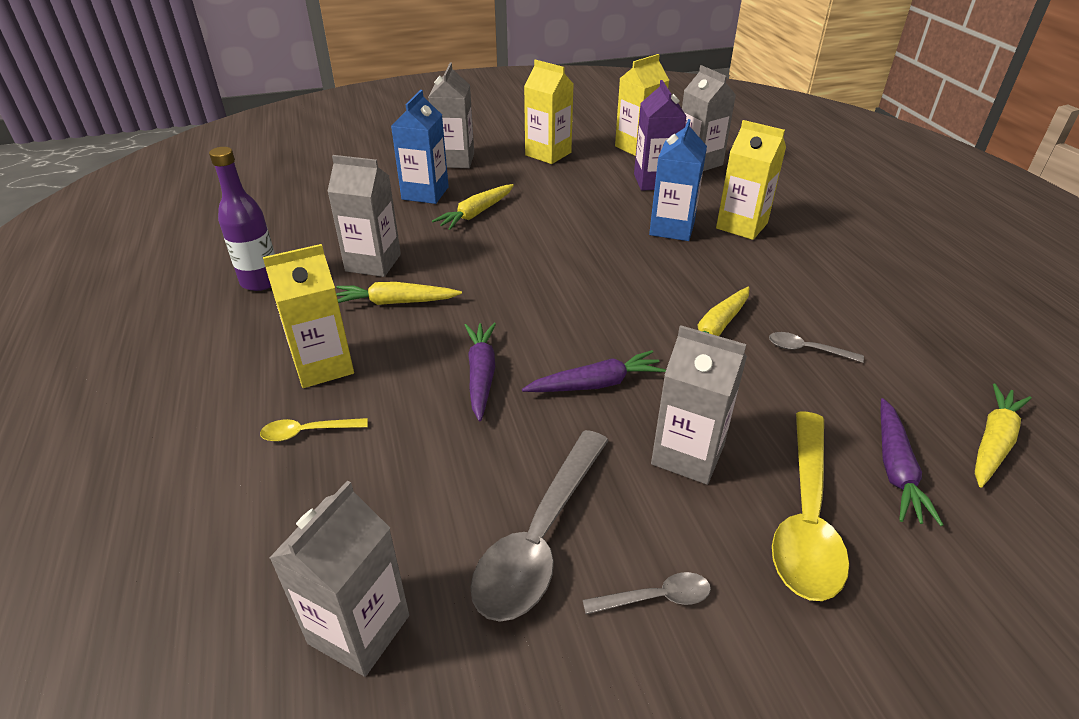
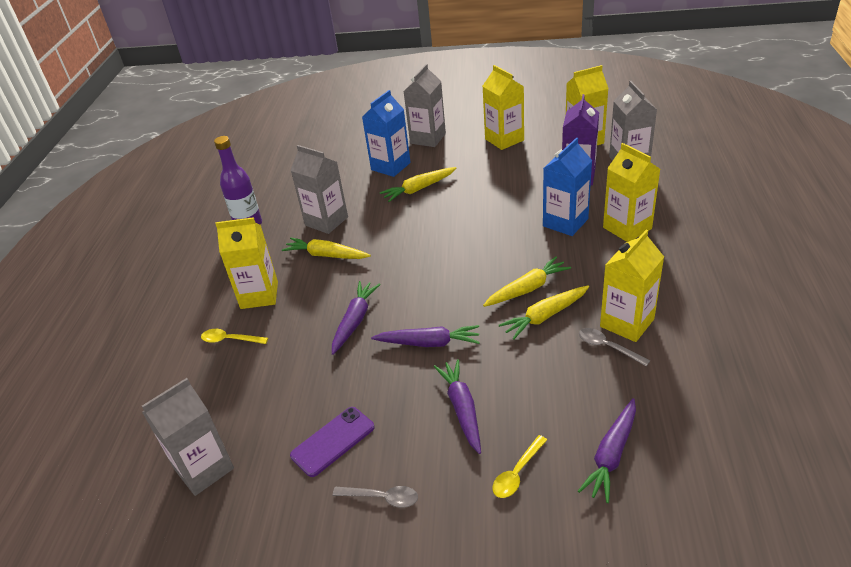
camera: 25 degrees right, 0 degrees up
(540, 537) = (333, 441): grey spoon -> purple phone
(687, 454) = (462, 409): grey carton -> purple carrot
(806, 518) = (517, 473): yellow spoon -> yellow spoon, size x0.47
(809, 321) = (627, 323): none -> yellow carton
(993, 442) = (710, 453): yellow carrot -> yellow carrot (527, 289)

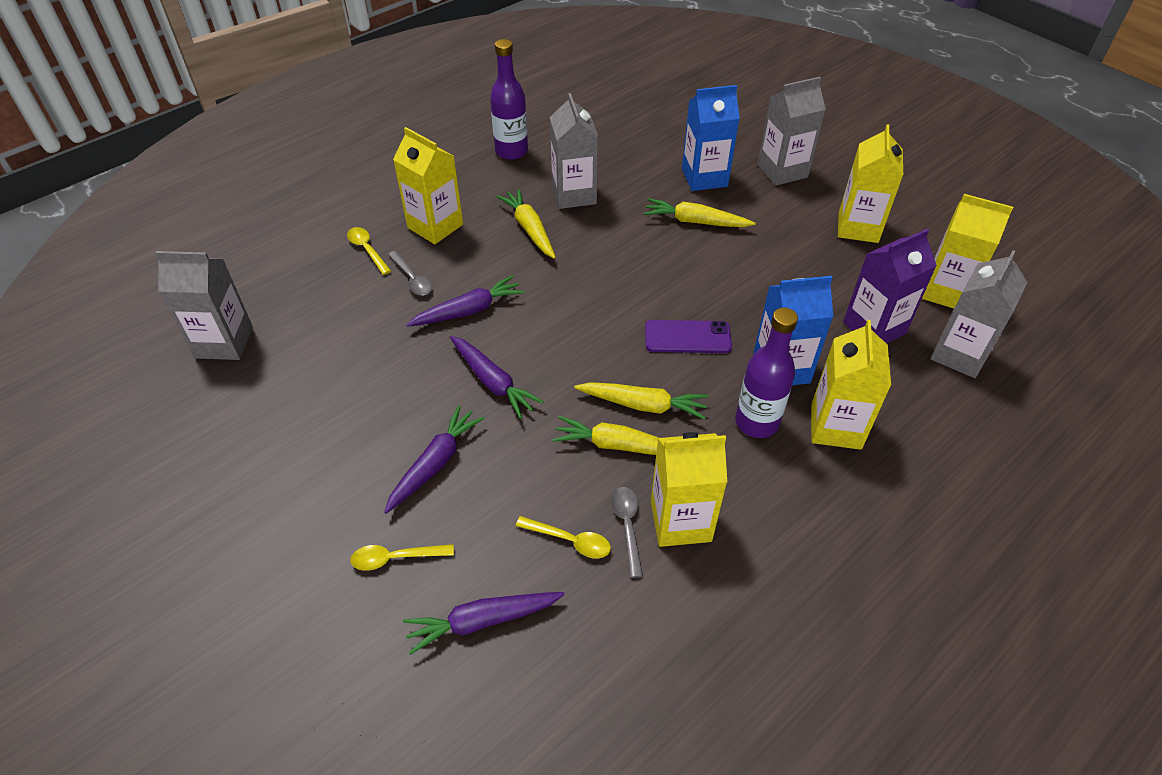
camera: 40 degrees right, 10 degrees up
(333, 441) = (319, 400): purple phone -> purple phone (687, 337)
(382, 498) = (288, 478): grey spoon -> grey spoon (412, 279)
(591, 253) = (756, 422): none -> purple bottle
(592, 378) = (570, 540): none -> yellow spoon

